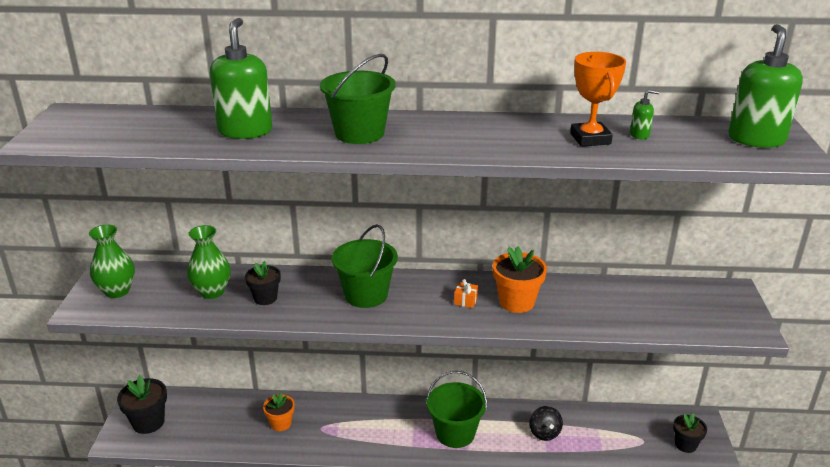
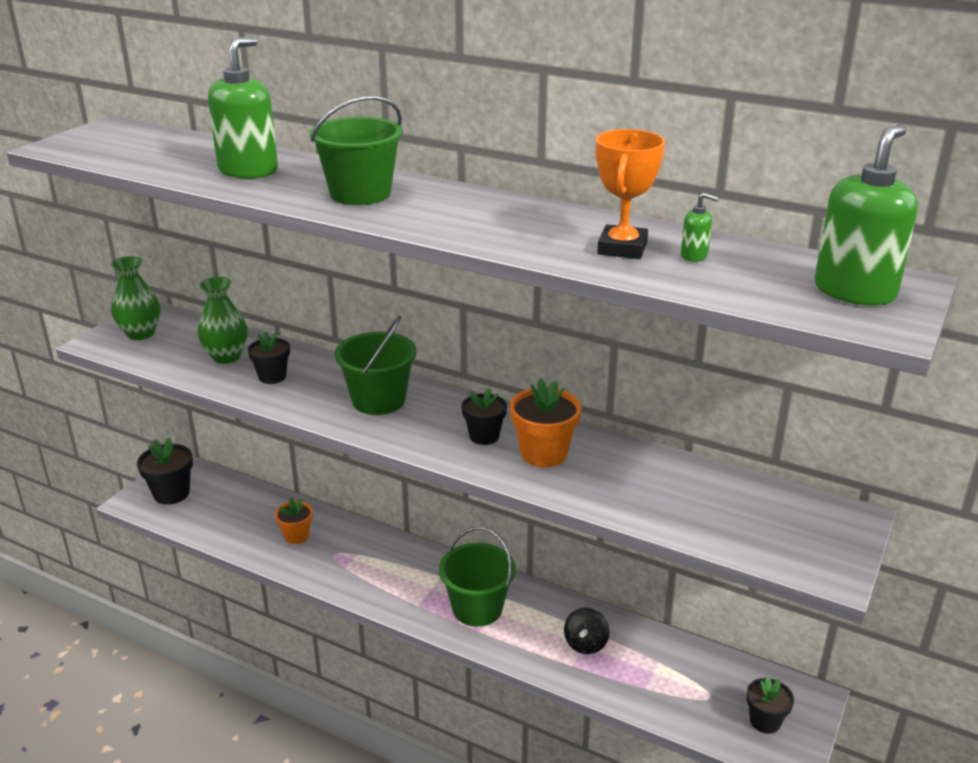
camera: 25 degrees right, 0 degrees up
(465, 301) = (484, 436): orange gift -> black flower pot

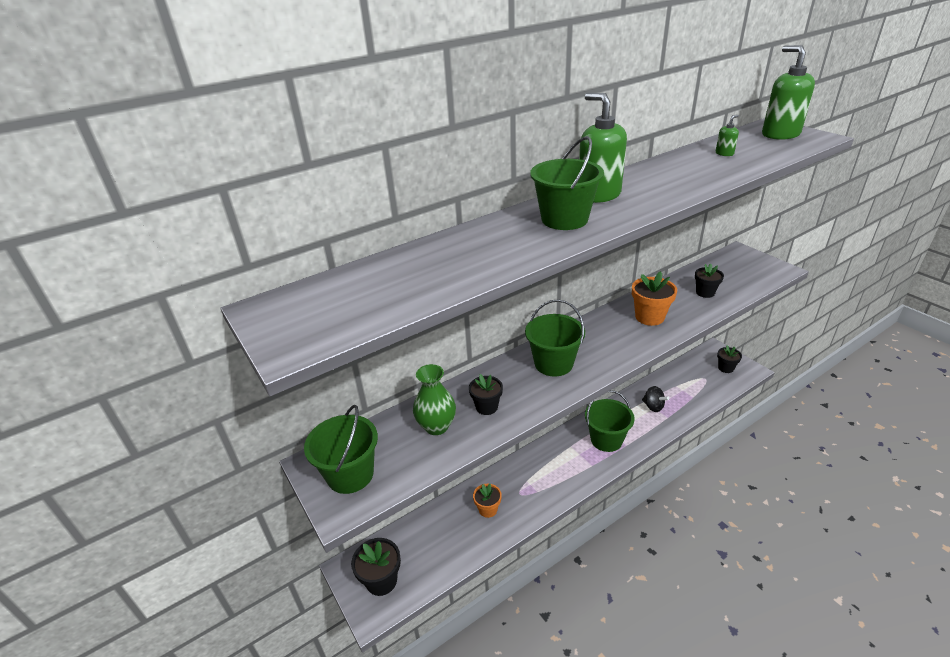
camera: 60 degrees left, 5 degrees up
(140, 333) = (350, 474): green vase -> green bucket
(248, 170) = (474, 253): green soap dispenser -> green soap dispenser (598, 195)
(484, 436) = (620, 332): black flower pot -> black flower pot (705, 292)
(622, 248) = (706, 166): orange trophy -> none

